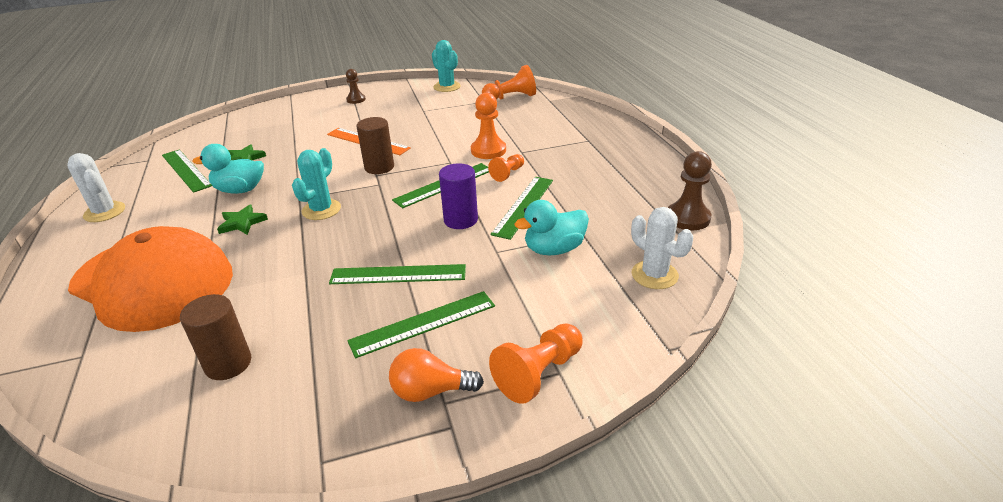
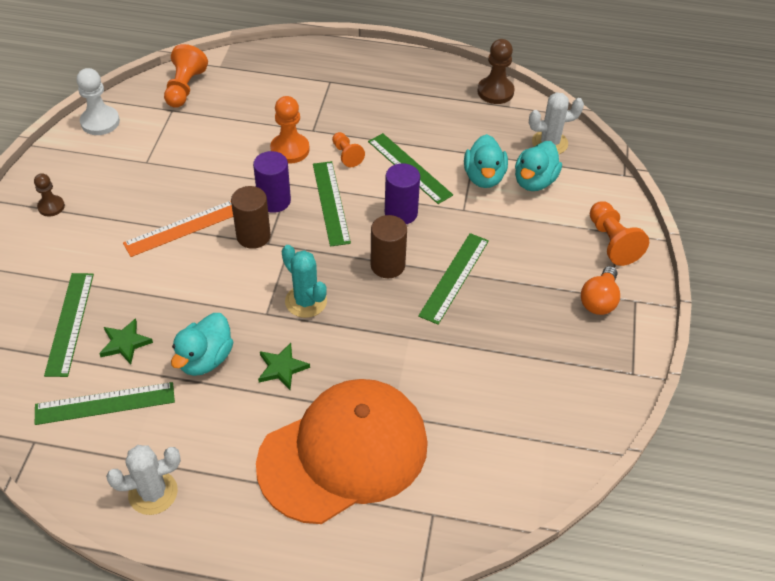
camera: 65 degrees left, 15 degrees up
(228, 364) = (504, 409): brown cylinder -> brown cylinder (387, 265)
(423, 323) = (526, 282): green ruler -> green ruler (70, 323)
(424, 162) = (274, 201): none -> purple cylinder
(447, 87) = (100, 122): turquoise cactus -> white pawn
(582, 283) = (534, 181): none -> turquoise duck

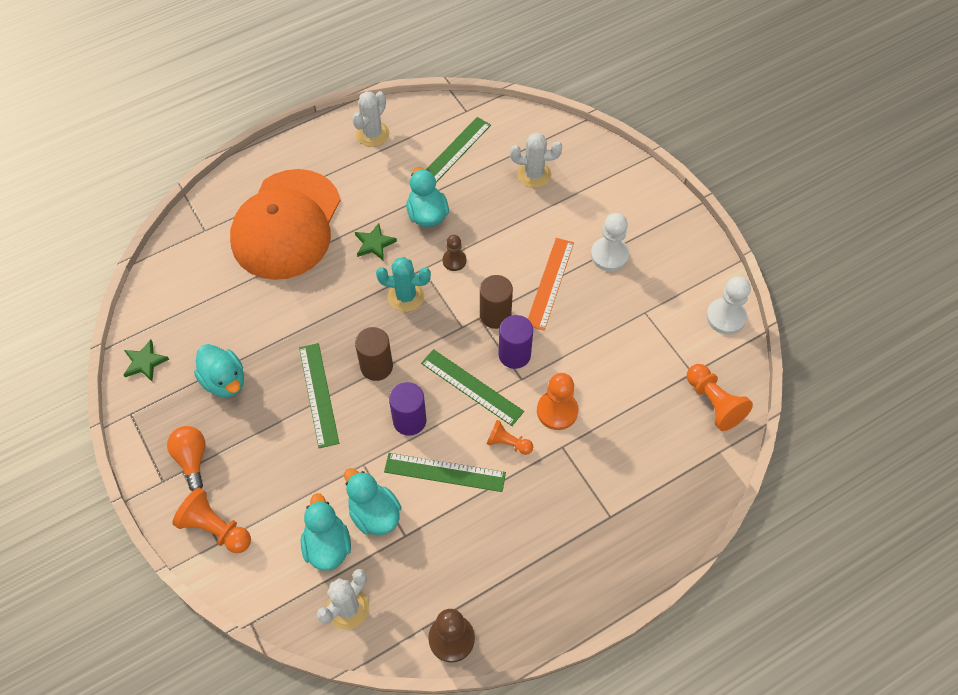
camera: 140 degrees right, 10 degrees up
(51, 207) = (655, 230): brown pawn -> brown pawn (454, 261)
(70, 323) = (534, 174): green ruler -> white cactus
(111, 214) = (609, 255): none -> white pawn
(125, 343) = (486, 188): green star -> green star (145, 362)
(526, 342) = (224, 381): none -> turquoise duck

